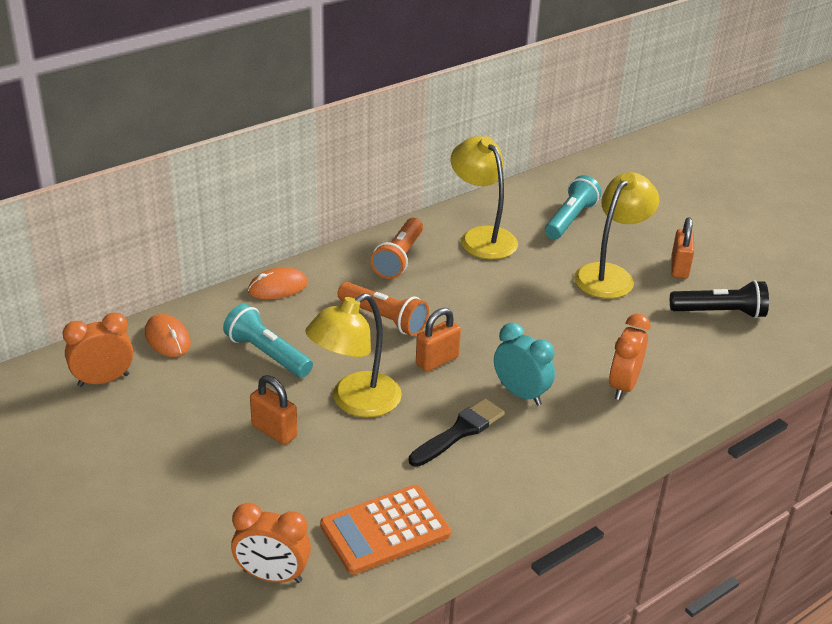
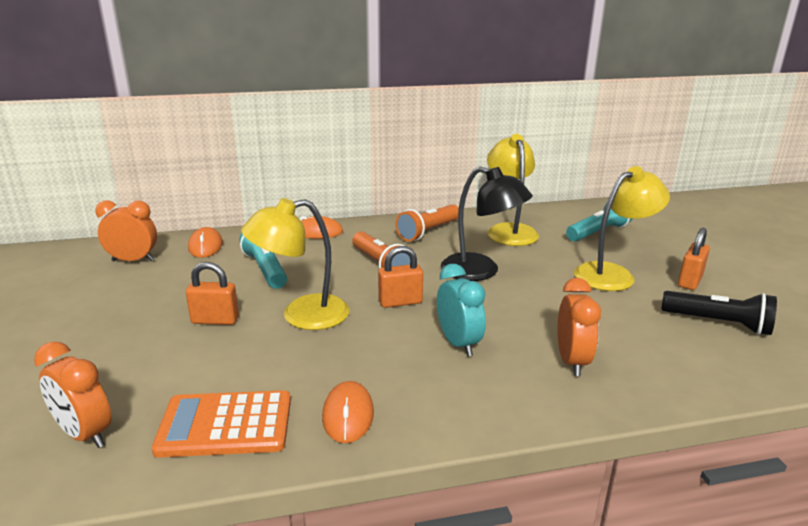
camera: 25 degrees right, 10 degrees down
(274, 431) = (215, 320): orange padlock -> orange padlock turned 60 degrees counterclockwise
(459, 432) = (373, 360): black brush -> none
(478, 490) = (348, 415): none -> orange mouse
(487, 302) = (481, 271): none -> black lamp
(623, 386) = (571, 361): orange clock -> orange clock turned 135 degrees clockwise

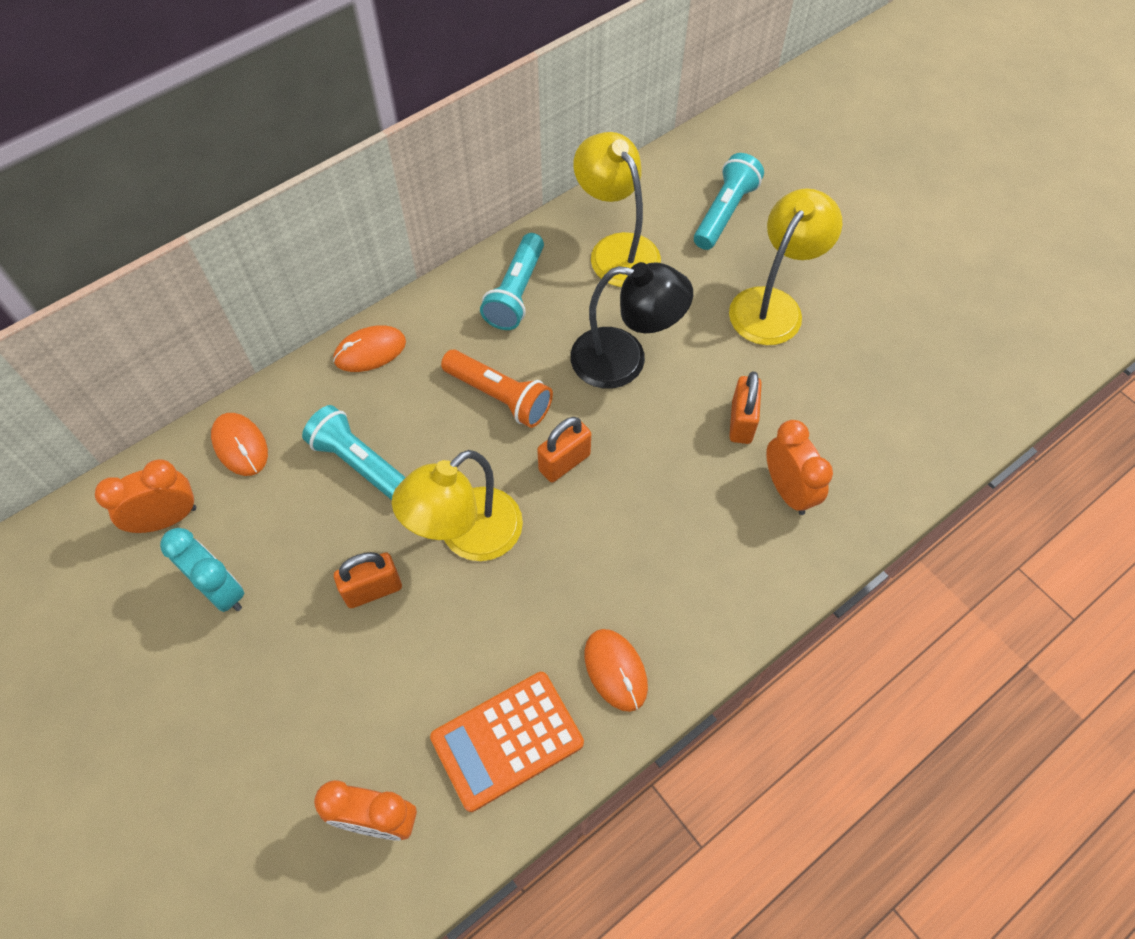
camera: 25 degrees left, 35 degrees up
(428, 232) = (516, 293): orange flashlight -> turquoise flashlight
(458, 343) = (665, 511): turquoise clock -> turquoise clock (221, 590)
(690, 281) = (857, 287): orange padlock -> orange padlock (741, 422)
(718, 323) = (906, 361): black flashlight -> none

